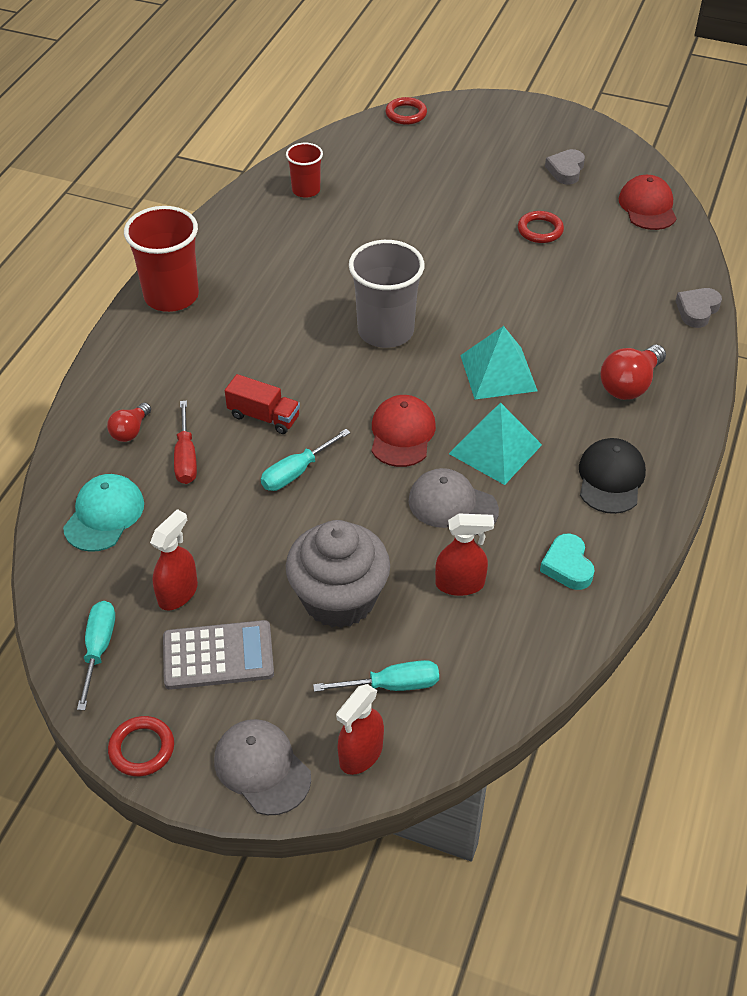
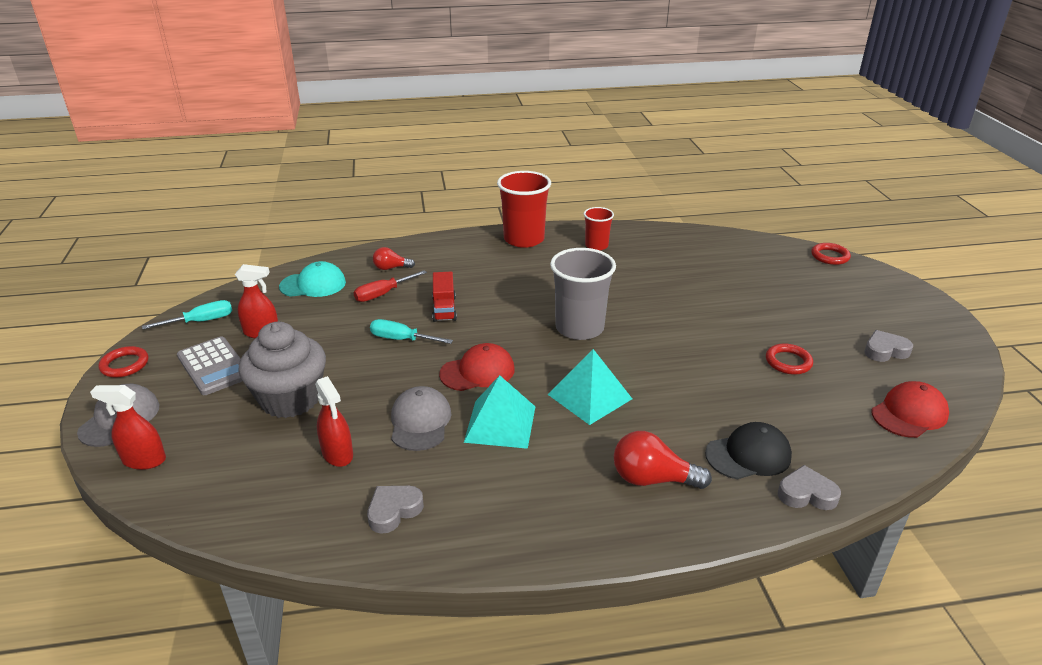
camera: 60 degrees right, 15 degrees down
(306, 190) = (686, 248): red cup -> red cup (596, 245)
(392, 685) = (216, 453): turquoise screwdriver -> none
(567, 566) = (394, 511): turquoise heart -> grey heart
(610, 478) = (520, 505): black cap -> black cap (748, 455)

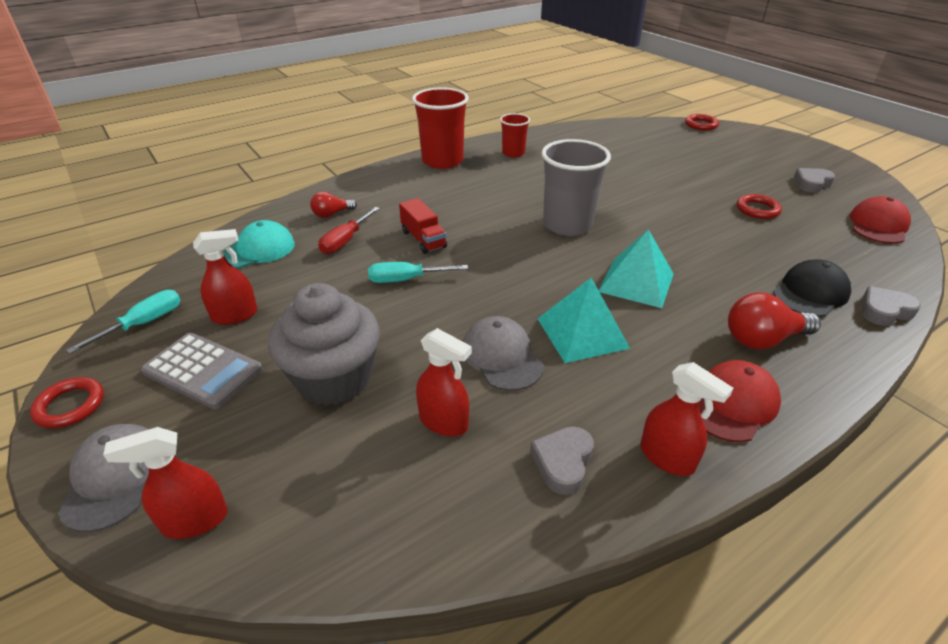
camera: 25 degrees left, 5 degrees up
(472, 536) = (667, 457): none -> red spray bottle
(477, 372) = (512, 289): red cap -> red cap (733, 404)

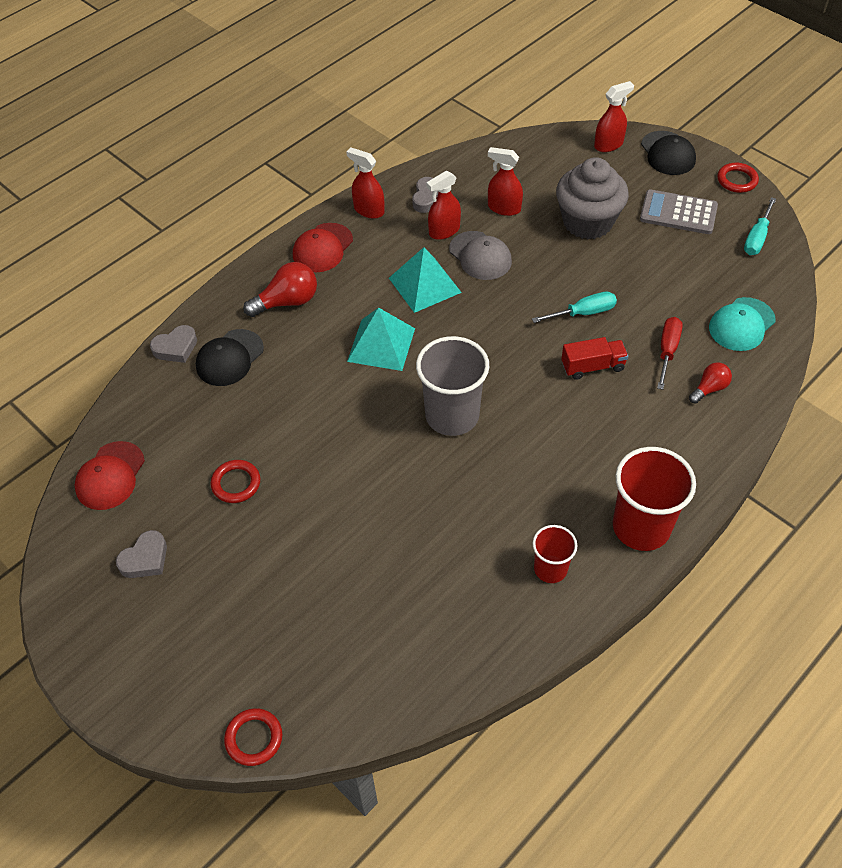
camera: 170 degrees right, 15 degrees up
(115, 478) = (667, 153): grey cap -> black cap
(235, 315) = (696, 256): red spray bottle -> red spray bottle (444, 231)
(423, 239) = (592, 366): red truck -> red truck turned 120 degrees clockwise

